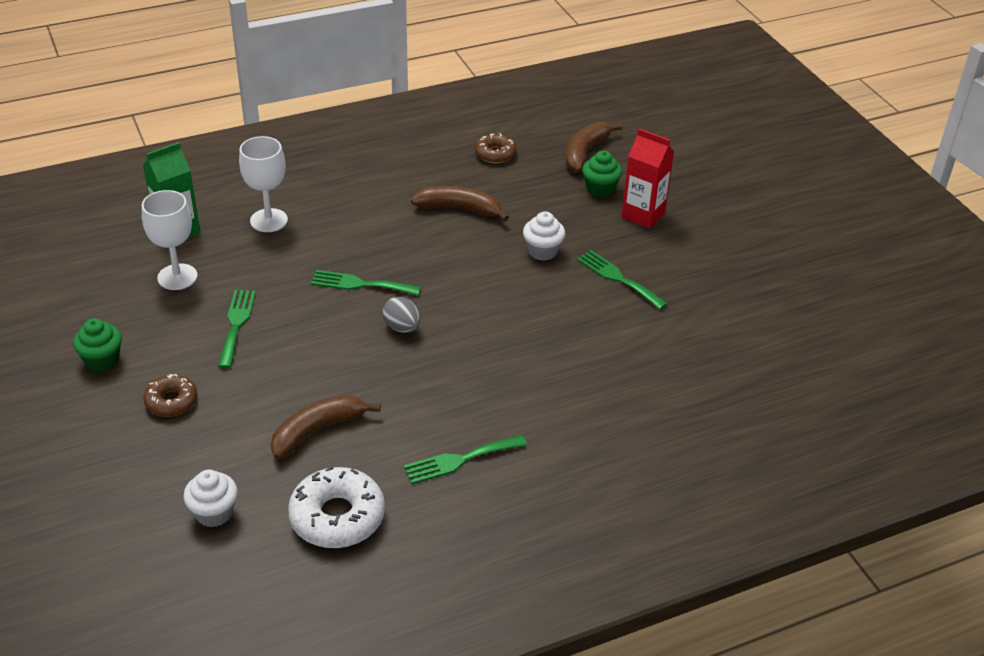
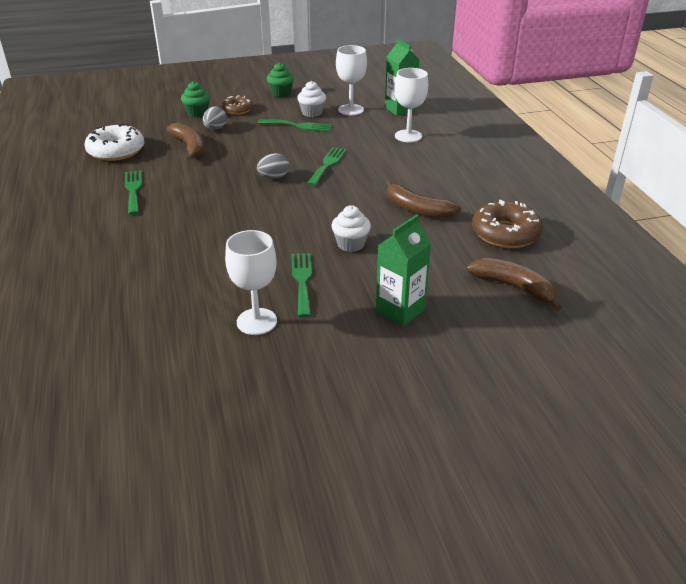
camera: 100 degrees right, 5 degrees down
(214, 513) = (145, 120): white cupcake -> white cupcake (312, 113)
(249, 414) = (215, 129): none -> grey egg
(459, 209) = (417, 209): brown banana -> brown banana turned 105 degrees clockwise
(495, 154) = (505, 233): brown donut -> brown donut, size x1.67
(600, 189) = (447, 289): green cupcake -> green cupcake (197, 113)
(618, 278) = (302, 280): green fork -> green fork turned 60 degrees counterclockwise
(643, 215) = (400, 311): red carton -> green carton
(692, 300) = (256, 321): none -> white goblet

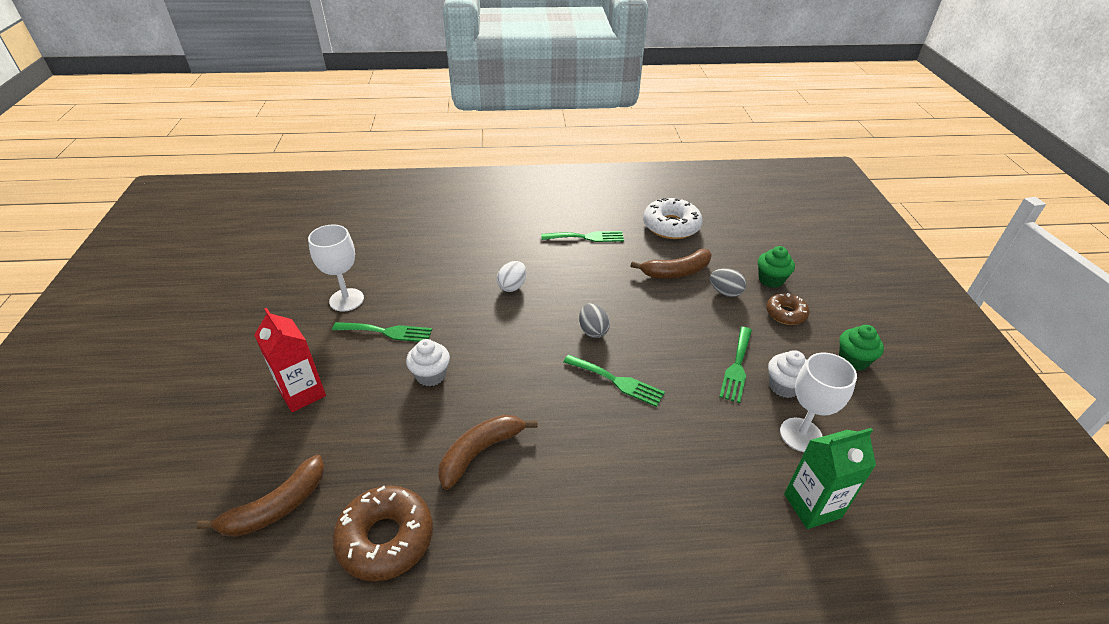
camera: 100 degrees right, 5 degrees up
(218, 221) = (512, 286): none -> white egg
(400, 311) = (302, 393): green carton -> red carton
(408, 136) = (702, 493): white goblet -> none

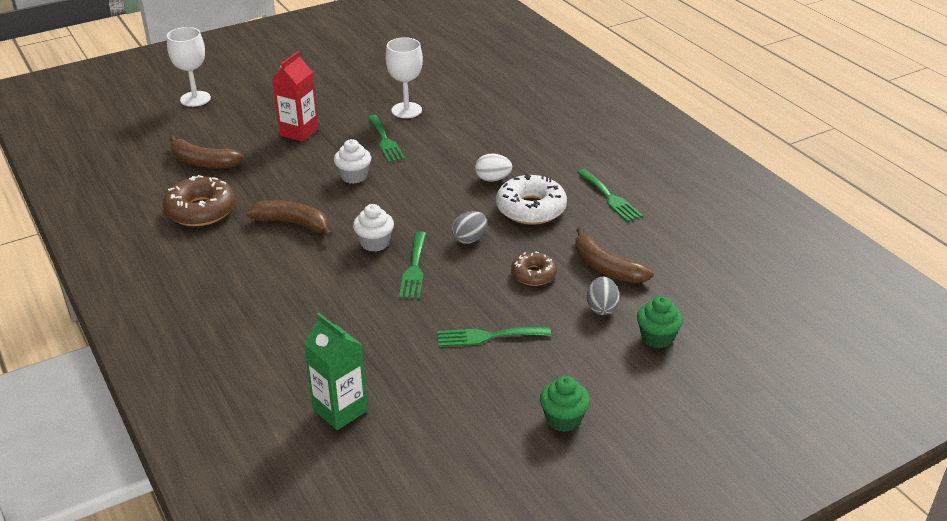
camera: 65 degrees right, 5 degrees down
(671, 226) = (690, 246): white donut -> white donut (531, 209)
(784, 386) = (482, 372): white cupcake -> white cupcake (375, 243)
(786, 313) = (603, 358): brown donut -> brown donut (533, 274)
(801, 435) = (422, 392): white goblet -> white goblet (195, 99)

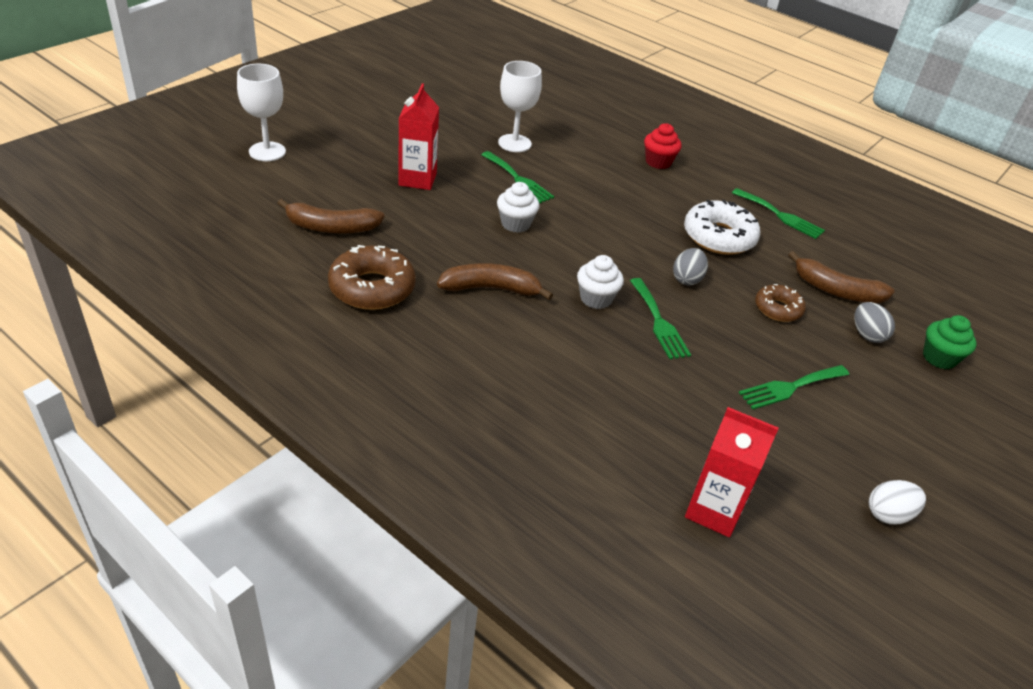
camera: 25 degrees left, 5 degrees up
(340, 410) = (713, 511): green carton -> red carton
(493, 179) = (658, 209): white egg -> white egg (888, 514)
(528, 138) = (658, 162): none -> red cupcake
(563, 419) = (933, 467): green cupcake -> none

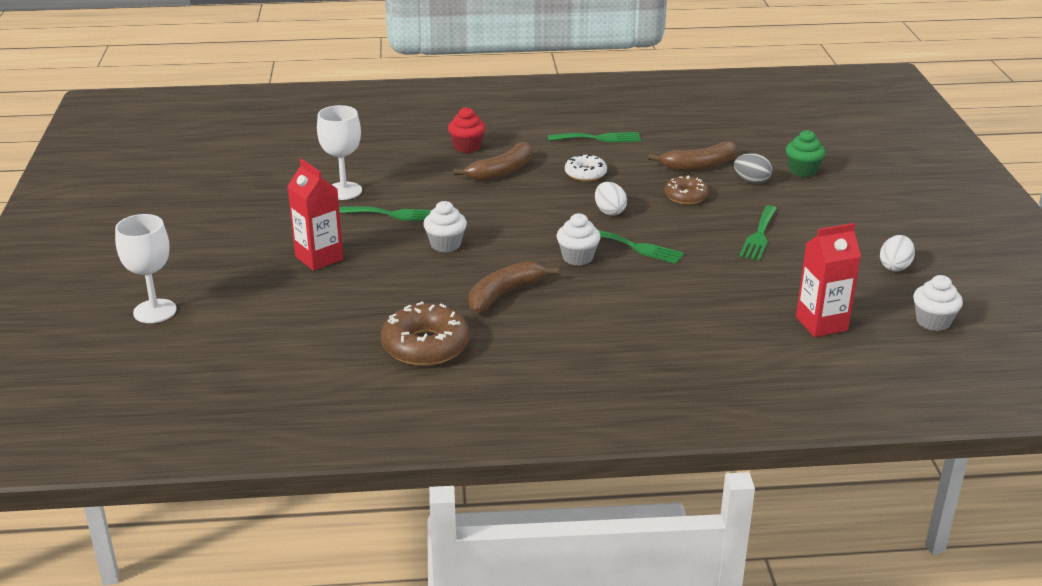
camera: 40 degrees left, 10 degrees down
(331, 227) = (319, 329): brown banana -> brown banana (501, 171)
(687, 279) = (609, 211): grey egg -> white egg
(719, 237) = (585, 174): white donut -> white donut, size x0.60
(838, 601) = (933, 322): none -> white cupcake

